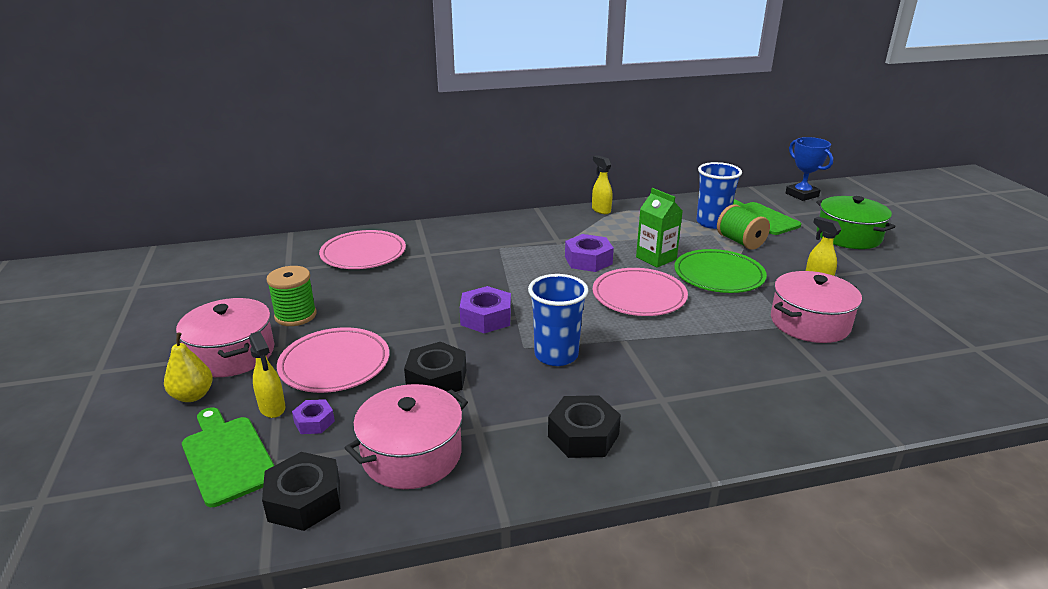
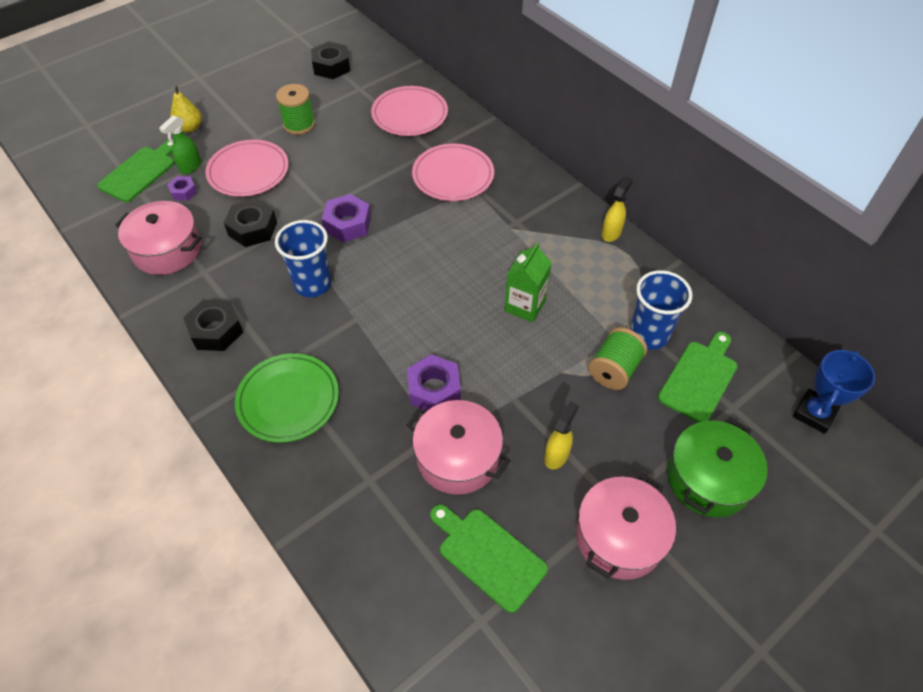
camera: 65 degrees right, 25 degrees up
(232, 354) = (239, 120): pink pot -> pink pot (619, 537)
(272, 408) = (190, 167): yellow spray bottle -> green spray bottle
(304, 500) = (113, 221): black nut -> black nut (331, 66)
(588, 260) = (487, 256): purple nut -> purple nut (434, 389)
(639, 296) = (438, 312): pink plate -> pink plate (453, 176)
(719, 275) = (518, 365): green plate -> green plate (288, 400)
(912, 331) = (488, 555): none -> green cutting board

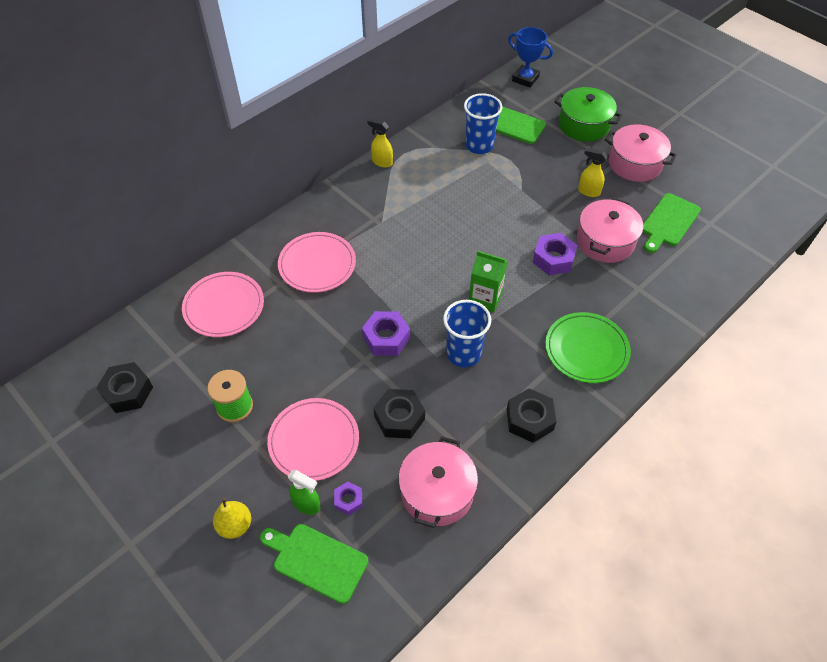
camera: 95 degrees left, 0 degrees up
(525, 306) = (464, 210): green carton -> green carton (485, 298)
(614, 369) = (513, 163): green spool -> none

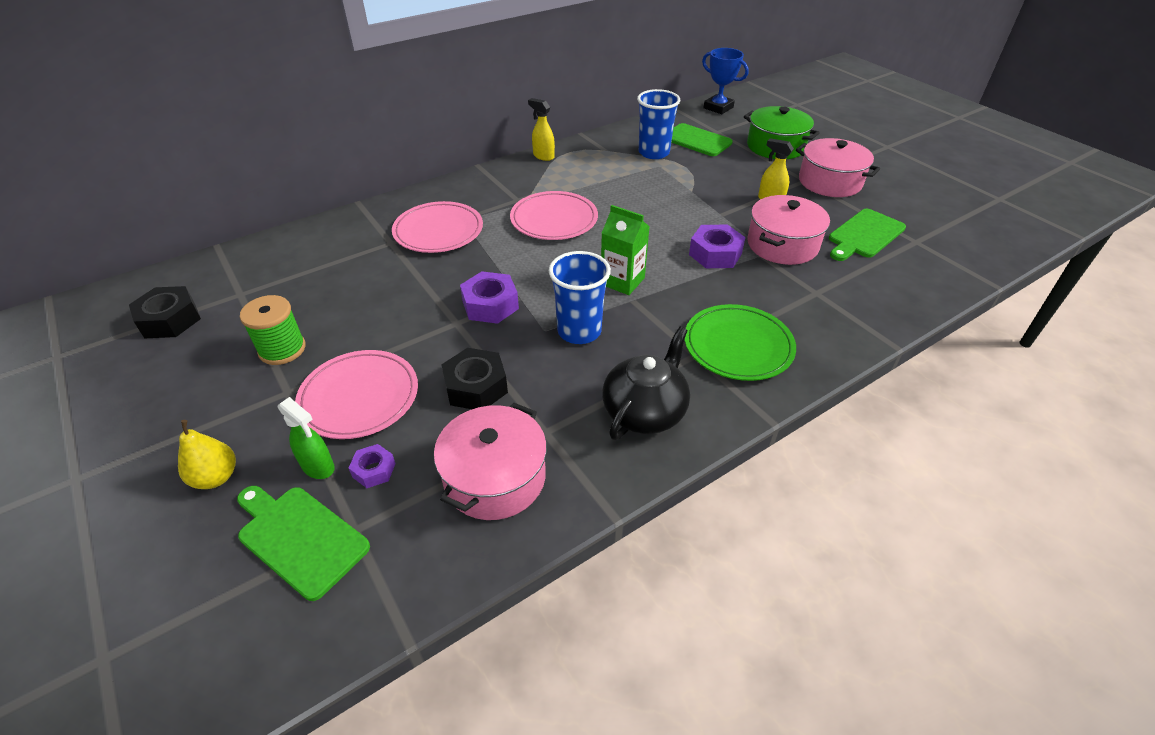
camera: 10 degrees right, 10 degrees down
(224, 307) = (318, 256): pink plate -> pink plate (554, 219)
(529, 419) = (645, 411): black nut -> black teapot

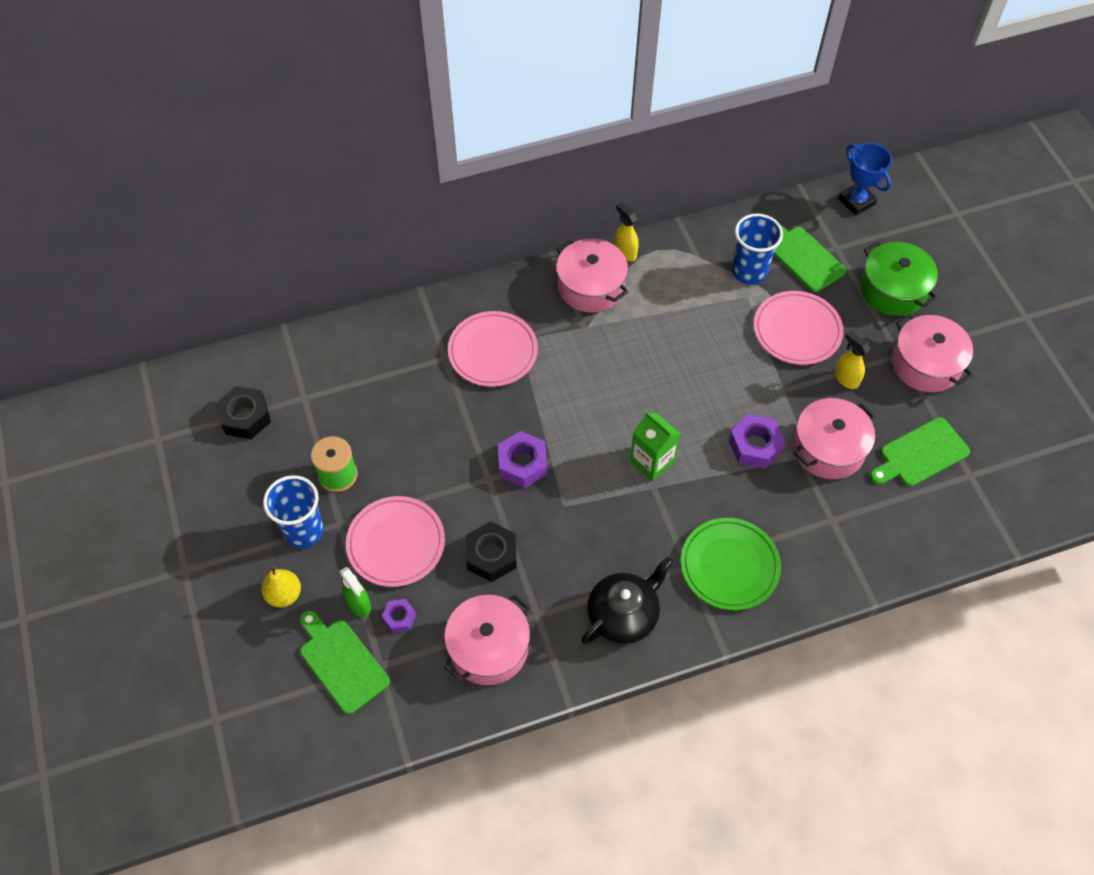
camera: 15 degrees right, 15 degrees up
(520, 179) = (591, 286): none -> pink pot
(554, 219) = (610, 359): pink plate -> pink plate (797, 330)
(579, 331) = (594, 515): blue cup -> blue cup (304, 531)

